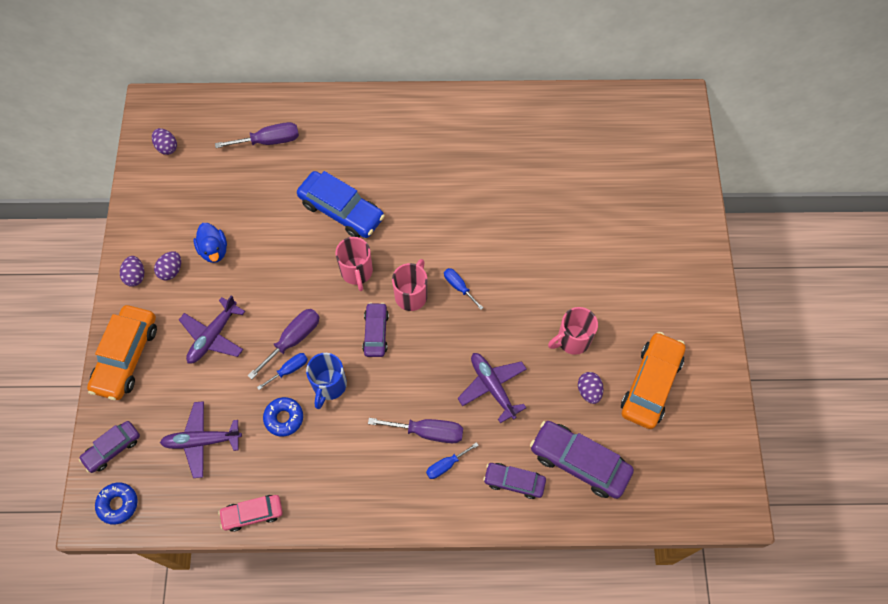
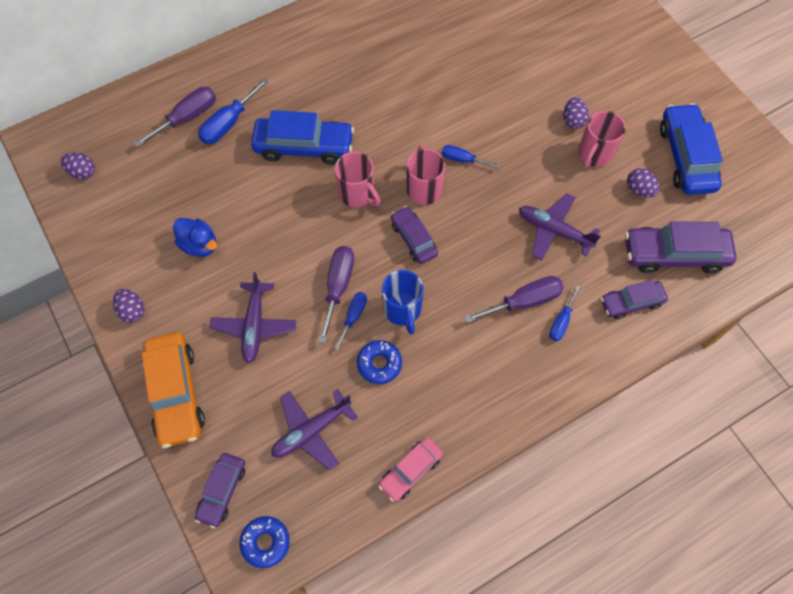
camera: 30 degrees left, 0 degrees up
(171, 271) = (167, 286): purple egg -> purple egg (573, 120)
(297, 161) = (228, 123): none -> blue screwdriver
(650, 384) = (686, 157): orange car -> blue car

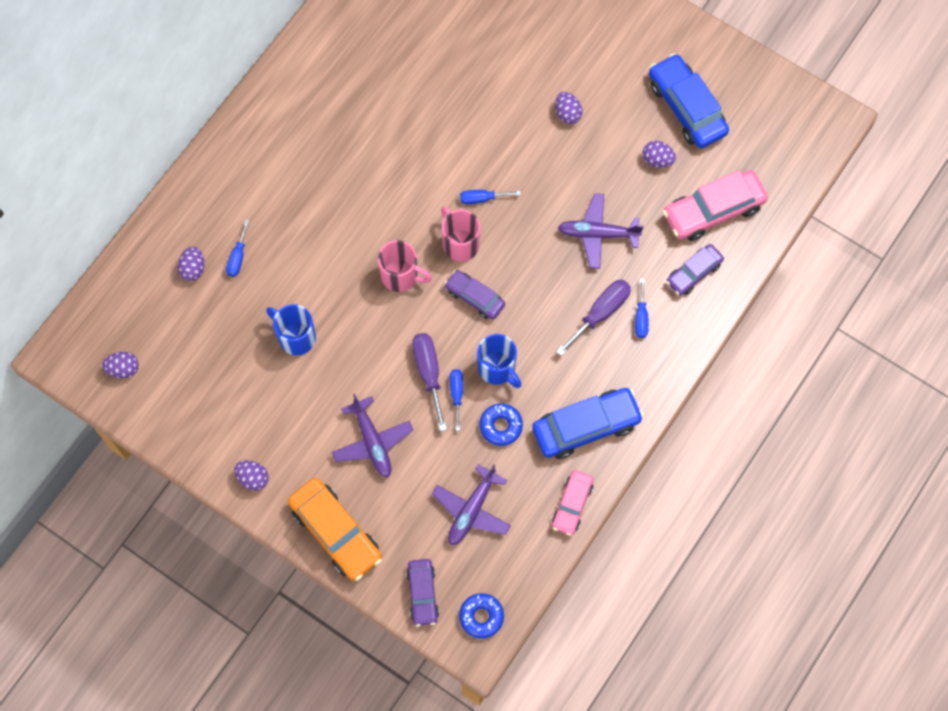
camera: 25 degrees left, 5 degrees up
(187, 117) = (193, 268): purple screwdriver -> purple egg
(199, 245) = (279, 390): blue duck -> none
(228, 123) = (238, 257): blue screwdriver -> blue screwdriver, size x0.61
(239, 207) = (296, 337): none -> blue mug
(304, 146) = (324, 250): blue car -> blue car (586, 426)
(594, 154) = (602, 141): pink mug -> none
(674, 254) = (713, 210): purple car -> pink car

